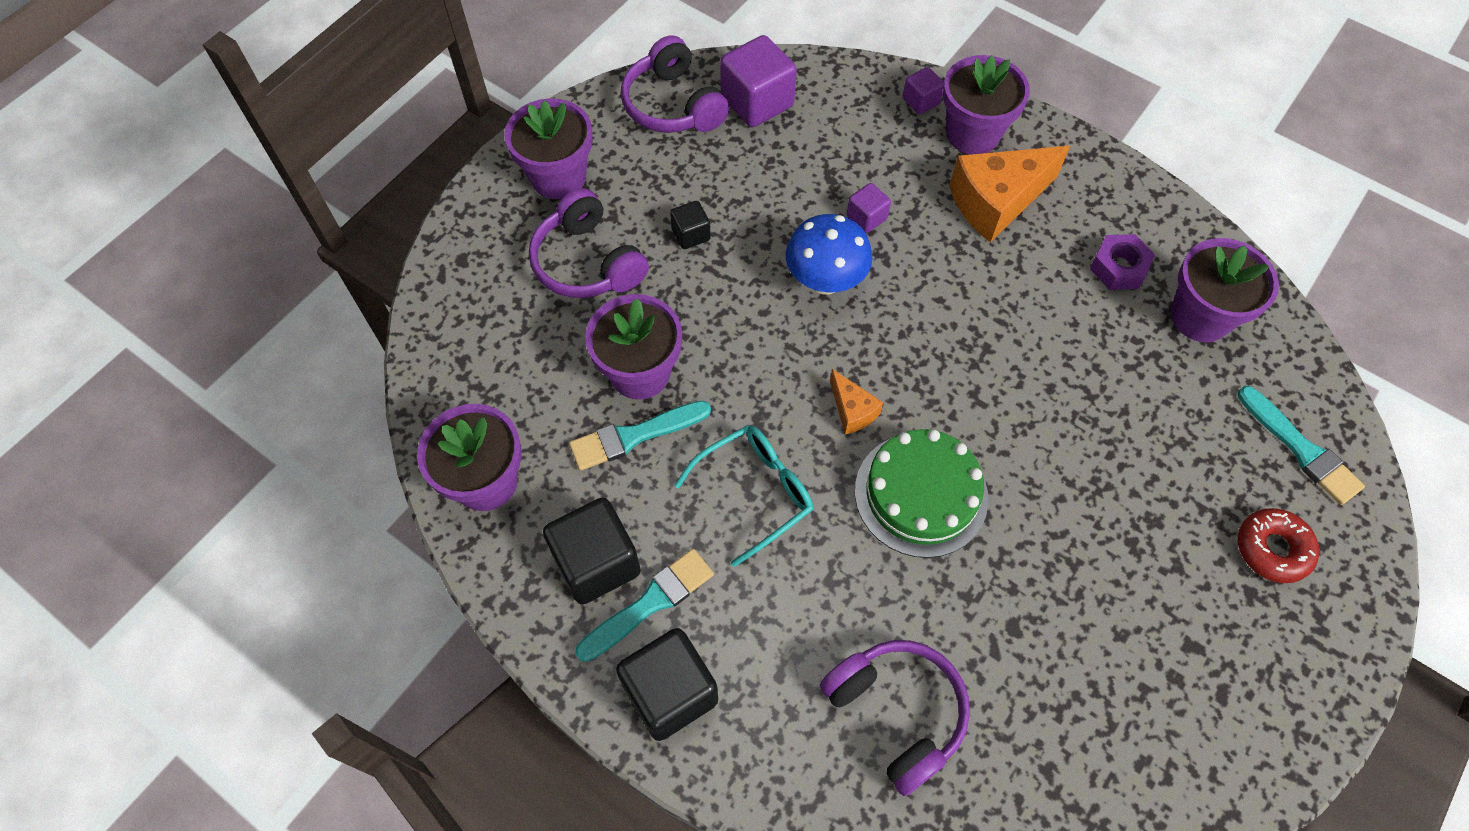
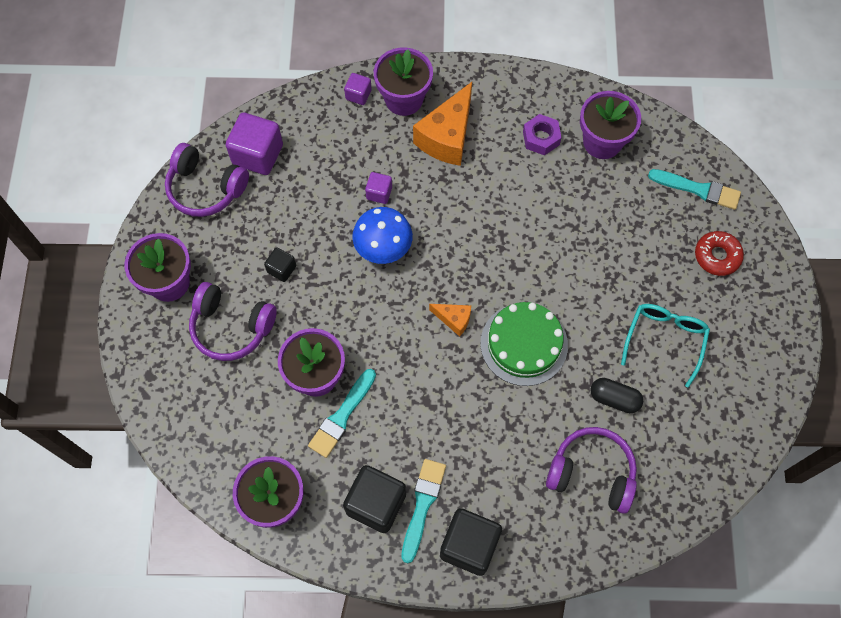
camera: 35 degrees left, 5 degrees up
(755, 492) = (434, 403): turquoise glasses -> turquoise glasses (665, 340)
(995, 639) = (614, 399): none -> black capsule

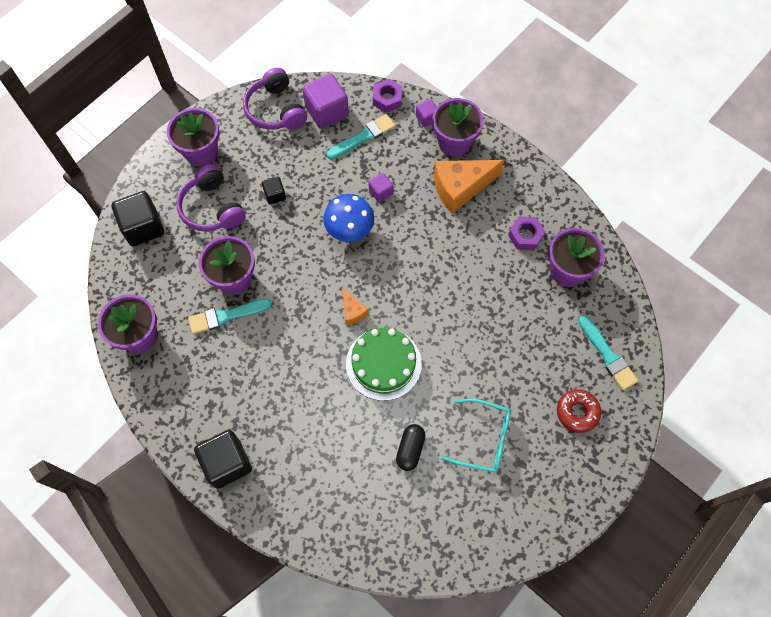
camera: 40 degrees right, 0 degrees up
(305, 102) = (387, 99): none -> purple nut
(376, 503) = (196, 388): black cube -> black cube (143, 227)
(422, 505) = (222, 413): turquoise brush -> turquoise brush (363, 137)
(592, 473) = (348, 485): purple headphones -> none
(614, 399) = (410, 449): black capsule -> black capsule turned 45 degrees clockwise
(665, 340) = (483, 439): turquoise glasses -> turquoise glasses turned 45 degrees clockwise

